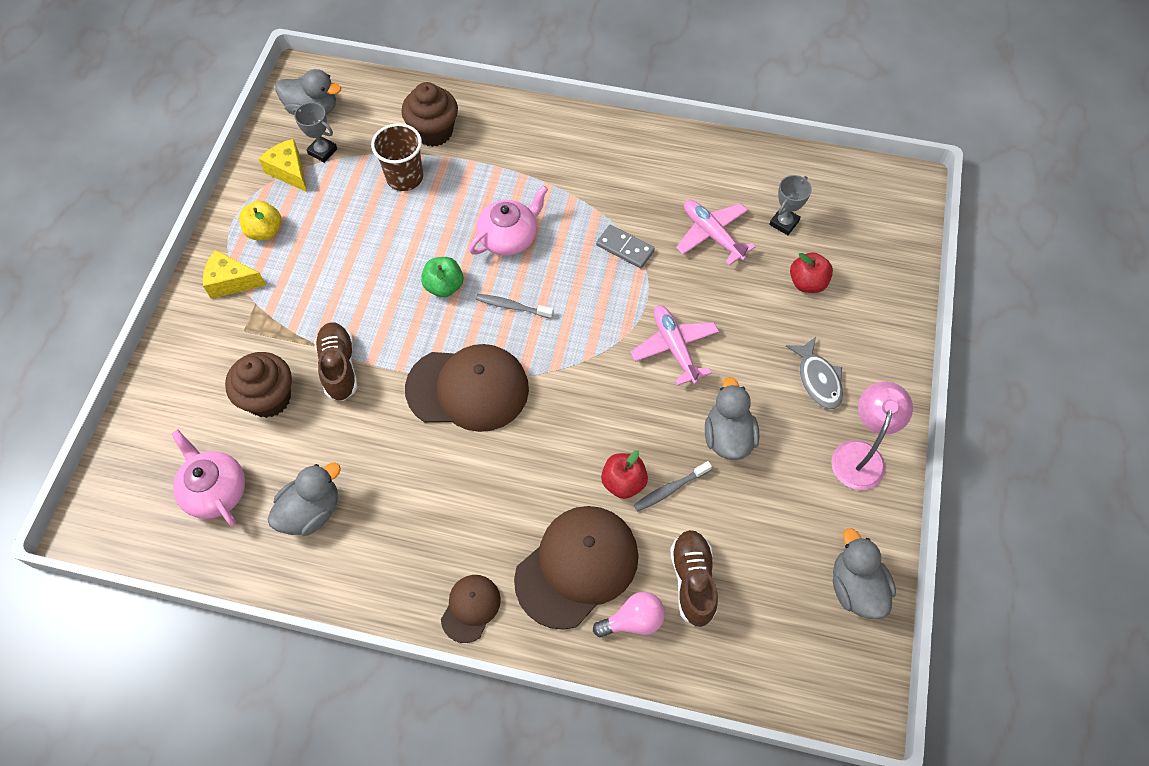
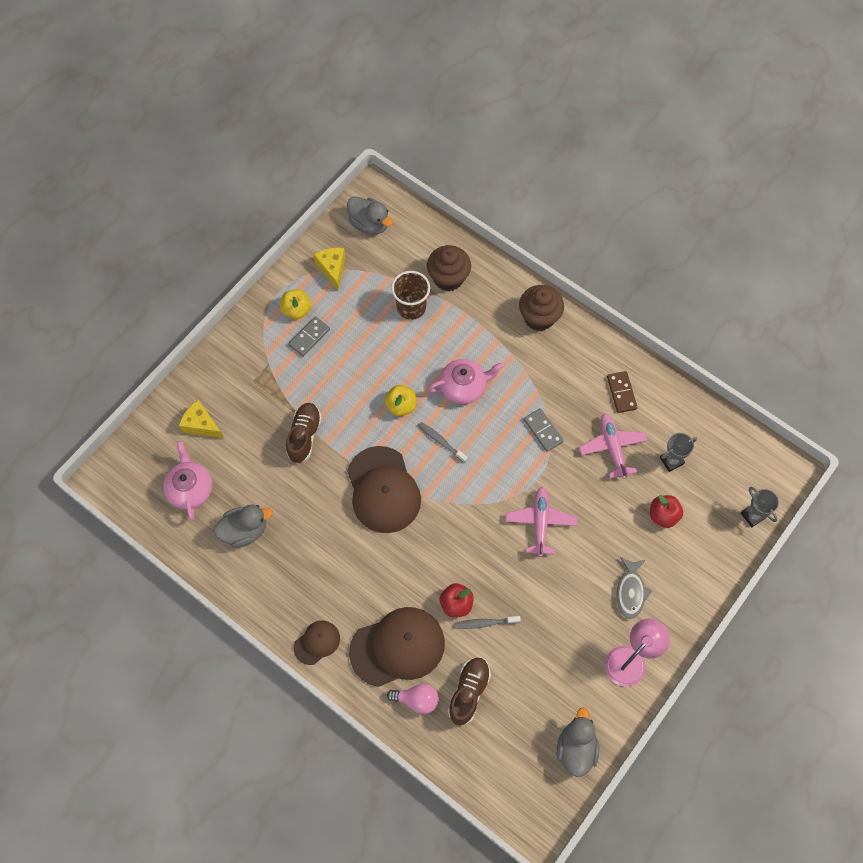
camera: 25 degrees right, 5 degrees up
(231, 281) = (259, 340): yellow cheese -> yellow cheese (201, 424)
(269, 398) = (249, 438): brown cupcake -> brown cupcake (539, 317)
(294, 255) = (309, 337): none -> grey domino
(322, 151) = (362, 262): grey trophy -> grey trophy (753, 515)
(444, 286) = (401, 406): green apple -> yellow apple
(468, 389) = (383, 490): brown cap -> brown cap turned 45 degrees clockwise
(691, 175) = (621, 393): none -> brown domino
(728, 436) = (544, 604): grey duck -> none

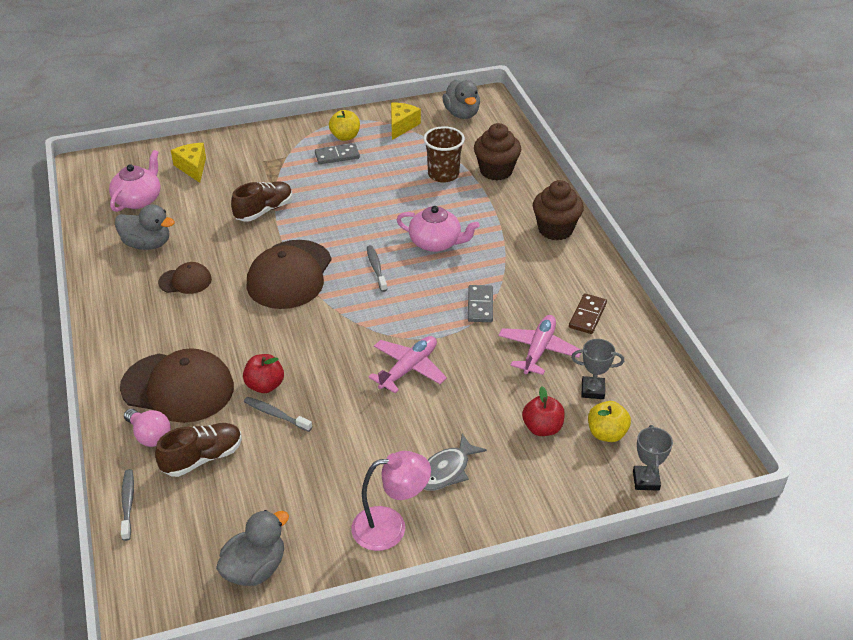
camera: 35 degrees right, 25 degrees down
(317, 642) = (115, 346): brown cap -> brown cap (185, 281)
(401, 406) = (366, 229): yellow apple -> yellow apple (606, 433)
(453, 761) = (128, 503): none -> grey toothbrush

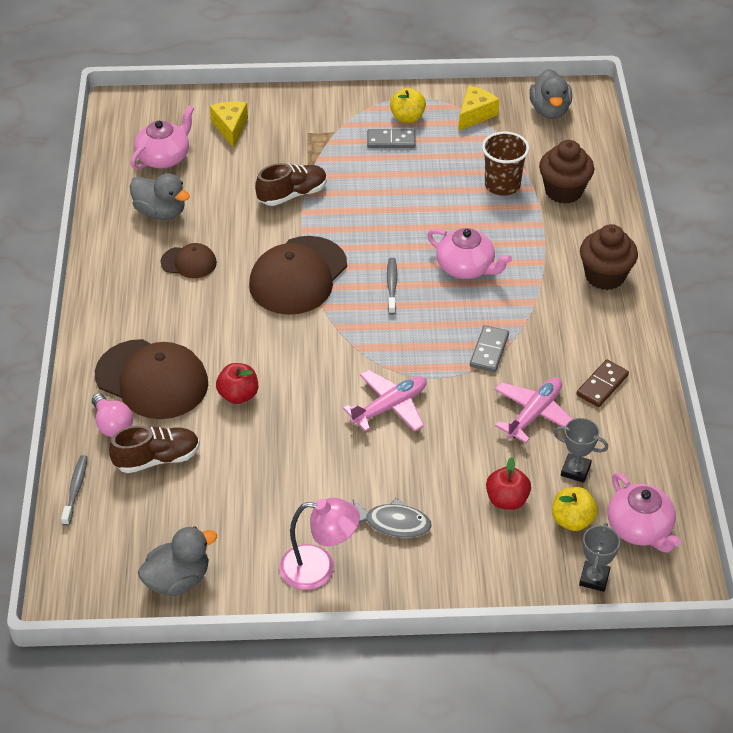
camera: 15 degrees right, 5 degrees up
(276, 414) = (240, 428): grey toothbrush -> none
(446, 470) = (393, 523): grey fish -> grey fish turned 135 degrees counterclockwise
(668, 428) = (640, 528): none -> pink teapot

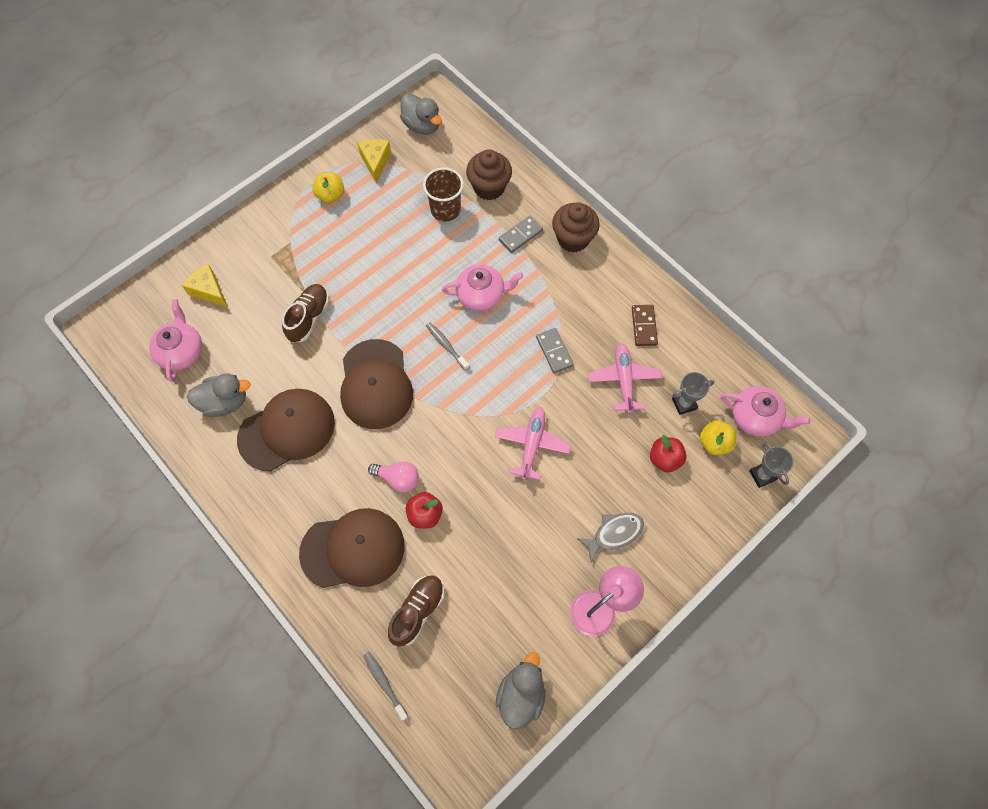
camera: 40 degrees left, 20 degrees up
(112, 425) = (360, 609): pink light bulb -> pink light bulb (398, 479)
(189, 262) = (287, 430): brown cap -> brown cap, size x1.97
(391, 140) = (337, 223): grey domino -> grey domino (520, 235)

